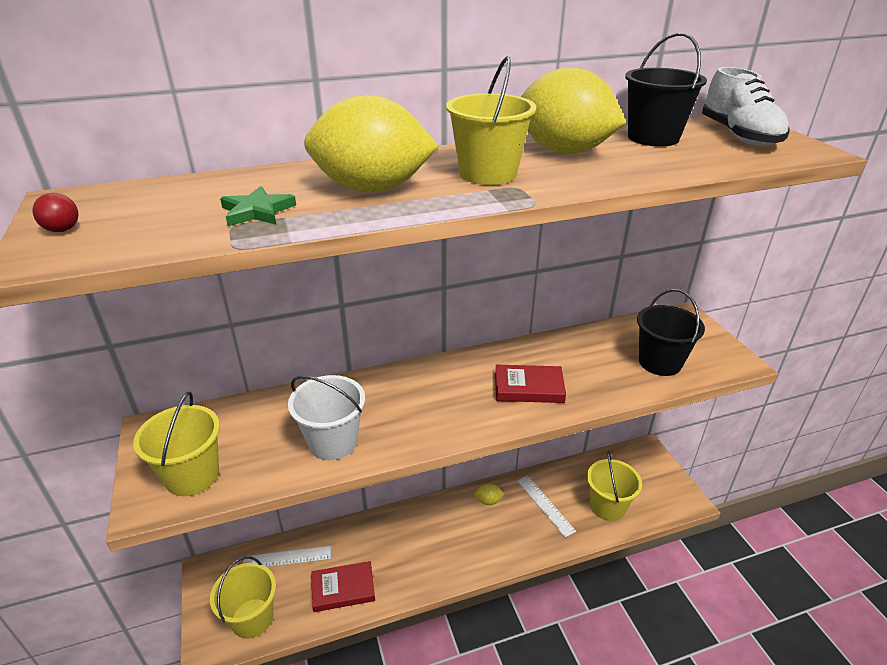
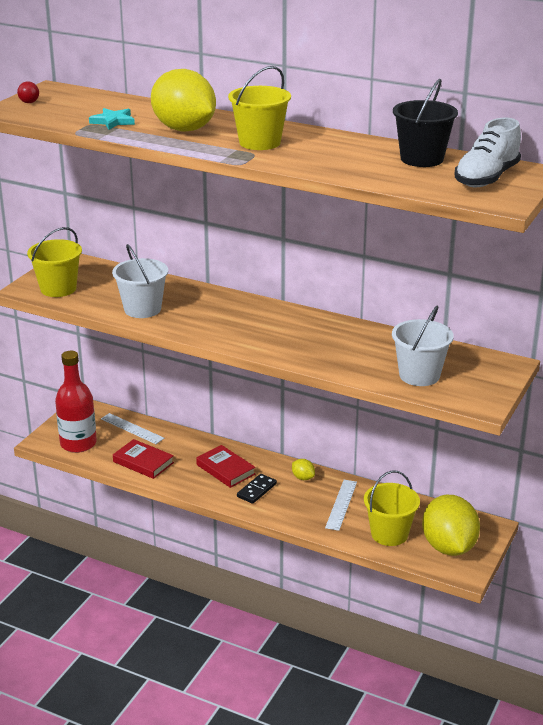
camera: 45 degrees right, 5 degrees down
(252, 618) = (78, 444): yellow bucket -> red bottle
(257, 211) = (113, 121): green star -> turquoise star
(472, 541) = (256, 490): none -> black domino
(528, 388) = (298, 342): red book -> red book (225, 469)
(564, 151) = (338, 146): yellow lemon -> yellow lemon (448, 547)
(660, 362) = (419, 375): black bucket -> white bucket

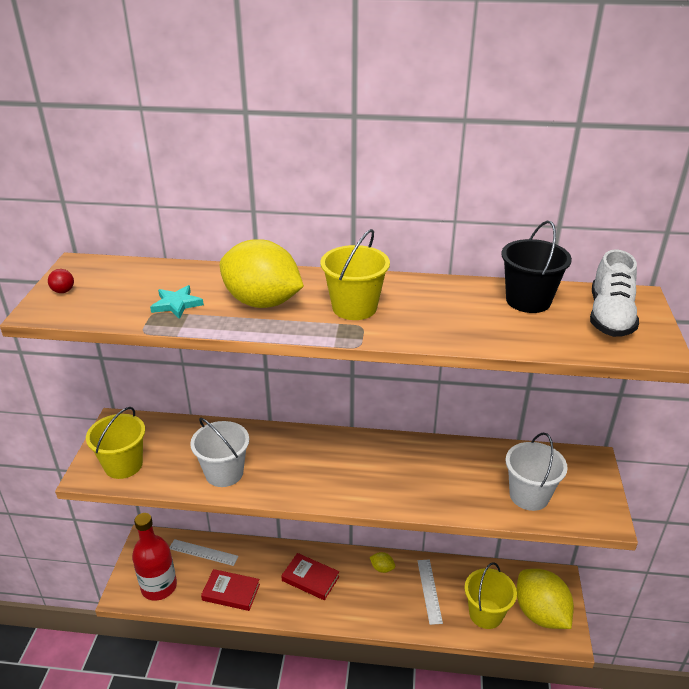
camera: 20 degrees left, 5 degrees up
(256, 490) = (349, 596): black domino -> none

